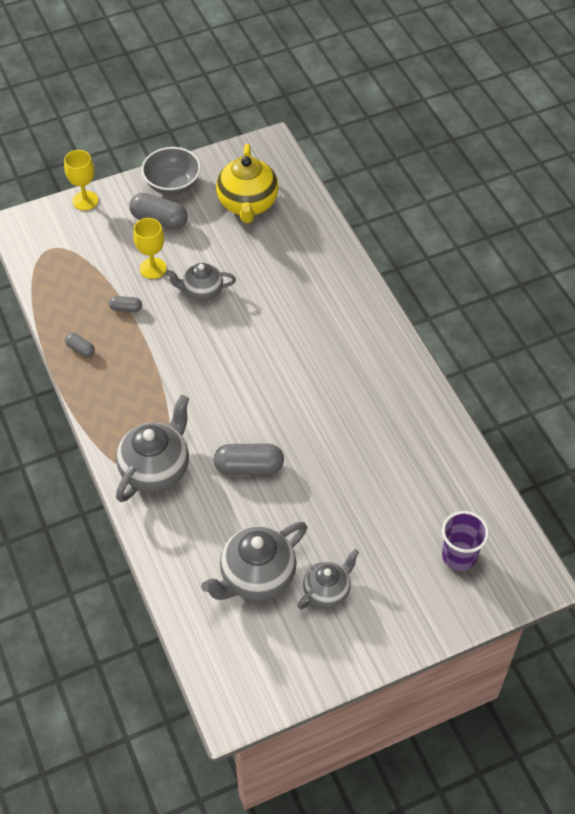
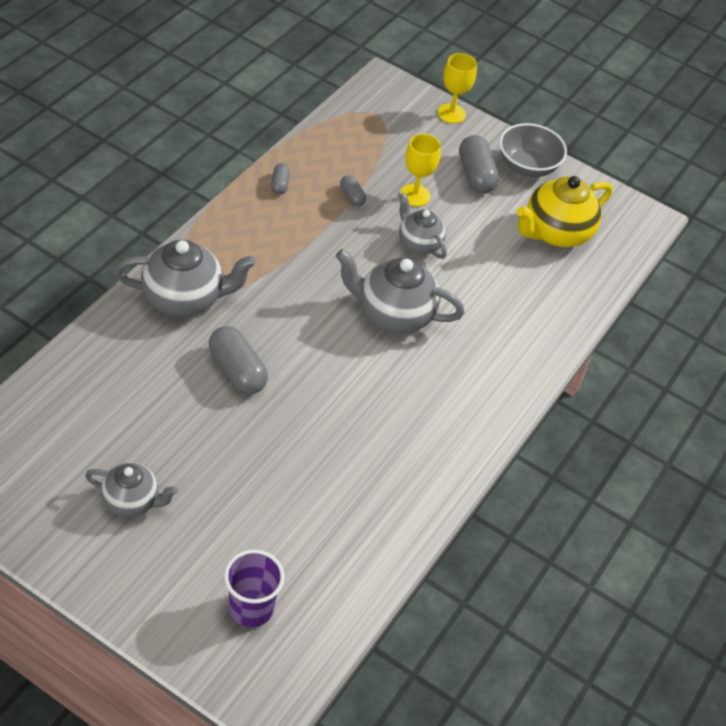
camera: 50 degrees right, 5 degrees down
(256, 577) = (111, 433): grey teapot -> grey teapot (393, 314)

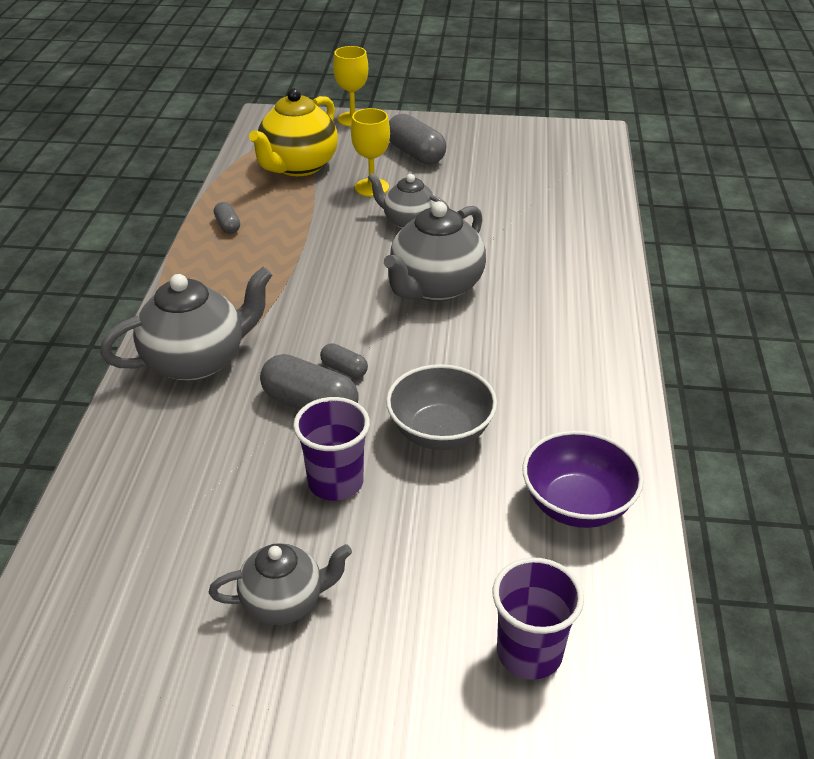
camera: 20 degrees left, 10 degrees down
(215, 437) = (335, 482): none -> purple cup
(352, 196) = (310, 209): grey capsule -> grey capsule (344, 369)
(357, 532) = (577, 504): none -> purple bowl
(393, 314) = (435, 287): grey teapot -> grey teapot turned 45 degrees counterclockwise
(527, 166) = (456, 132): grey bowl -> grey bowl (440, 432)
(555, 233) = (527, 170): yellow teapot -> yellow teapot (298, 166)

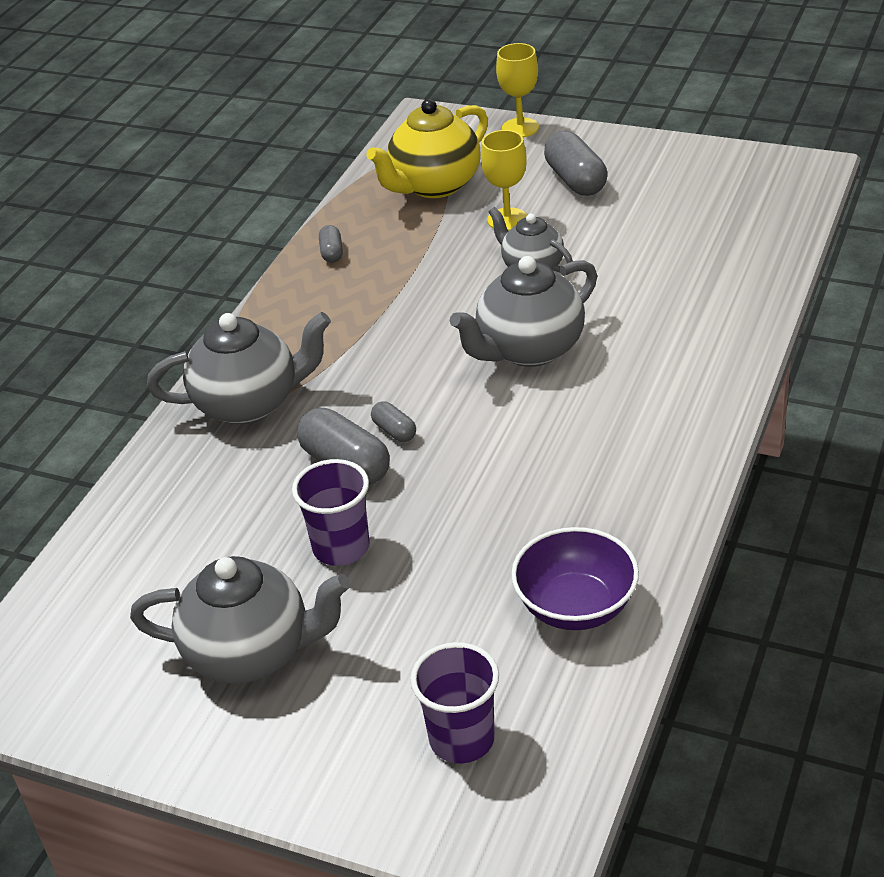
camera: 20 degrees right, 0 degrees up
(284, 601) = (251, 653): grey teapot -> grey teapot, size x1.61
(440, 432) = (467, 511): grey bowl -> none

